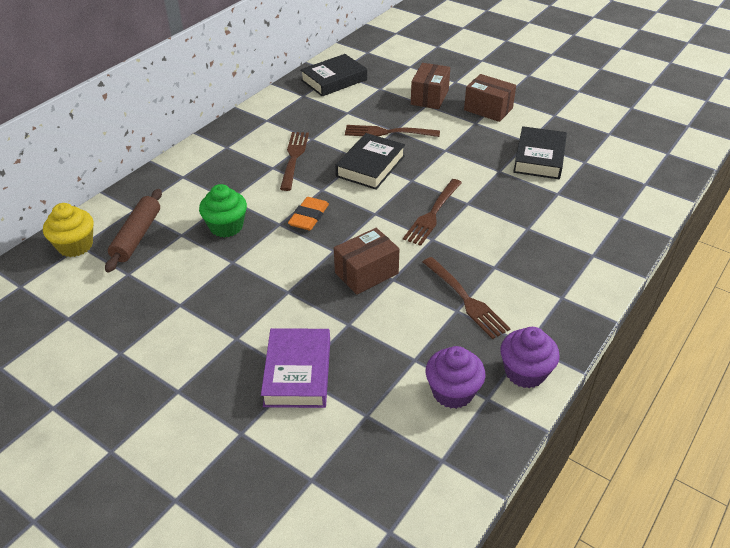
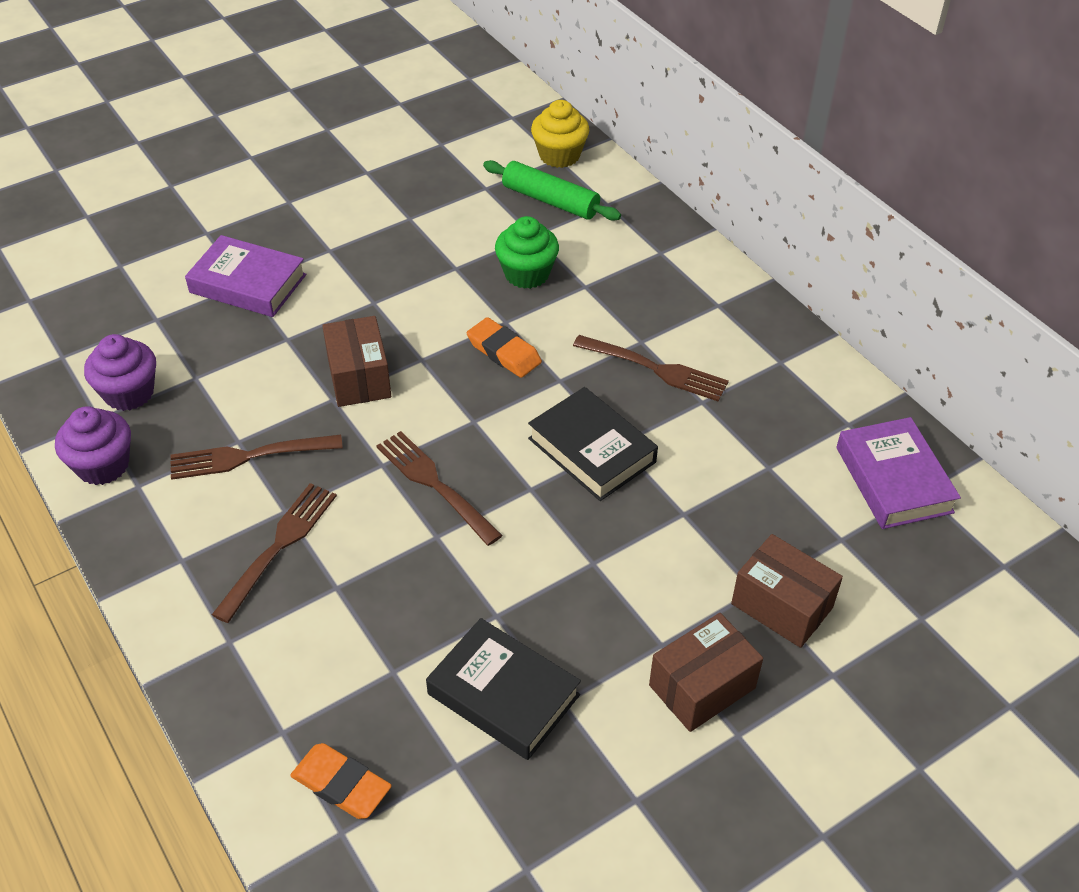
camera: 110 degrees right, 5 degrees up
(137, 236) = (550, 200): brown rolling pin -> green rolling pin
(334, 80) = (893, 480): black book -> purple book
(388, 132) = (680, 503): brown fork -> brown fork (278, 547)
(626, 190) = (341, 785): none -> orange eraser

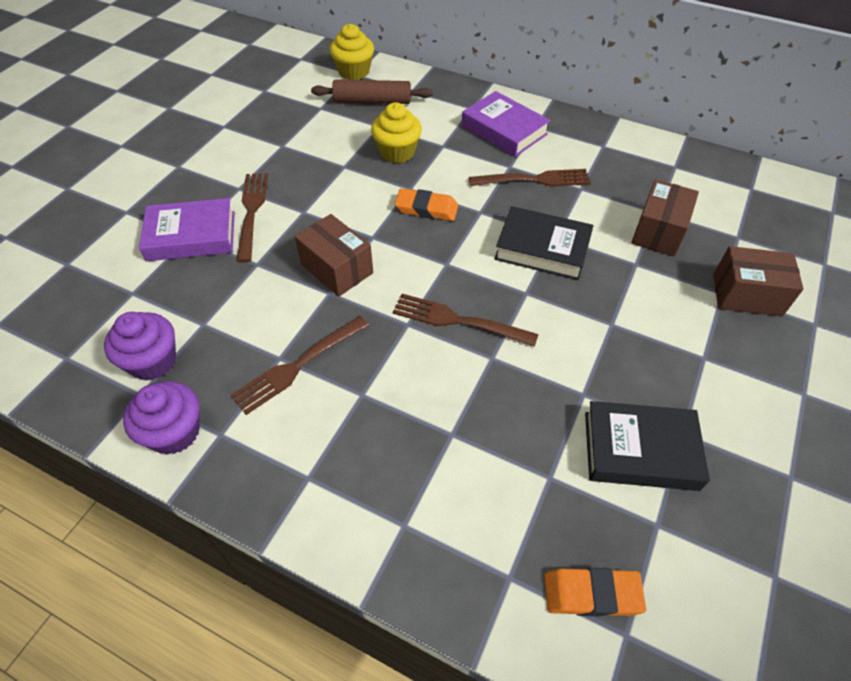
camera: 30 degrees left, 5 degrees up
(278, 547) = (381, 426): brown fork -> brown fork (252, 212)
(527, 274) = (397, 152): green cupcake -> yellow cupcake
(550, 200) = (372, 101): green rolling pin -> brown rolling pin
(702, 686) = (754, 373): brown box -> brown box (658, 232)
(893, 480) = (730, 188): purple book -> purple book (504, 130)

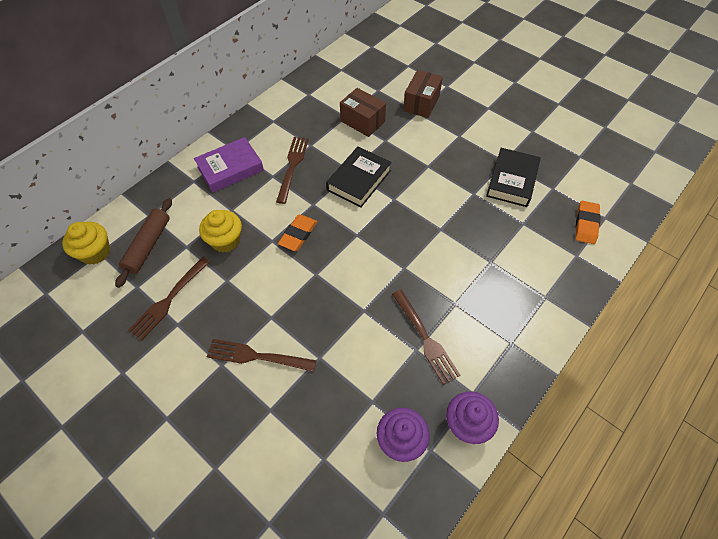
camera: 75 degrees left, 5 degrees up
(191, 236) = (270, 407): purple book -> none
(337, 269) = (341, 302): brown box -> none
(459, 321) = (408, 238): brown fork -> brown fork (169, 299)

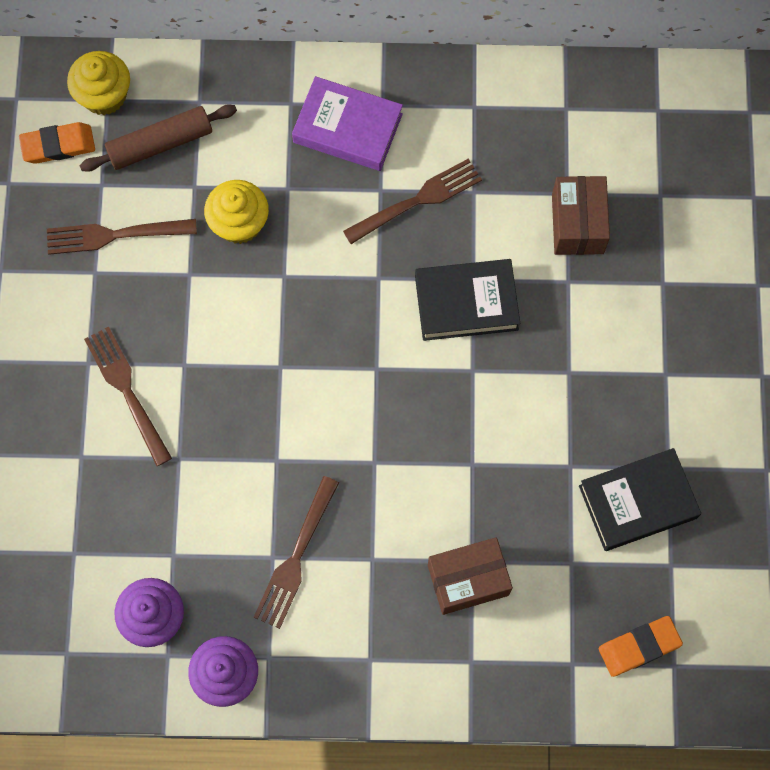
camera: 50 degrees right, 15 degrees up
(298, 234) = (318, 299): orange eraser -> orange eraser (58, 145)
(421, 103) = (687, 275): brown box -> brown box (468, 580)

